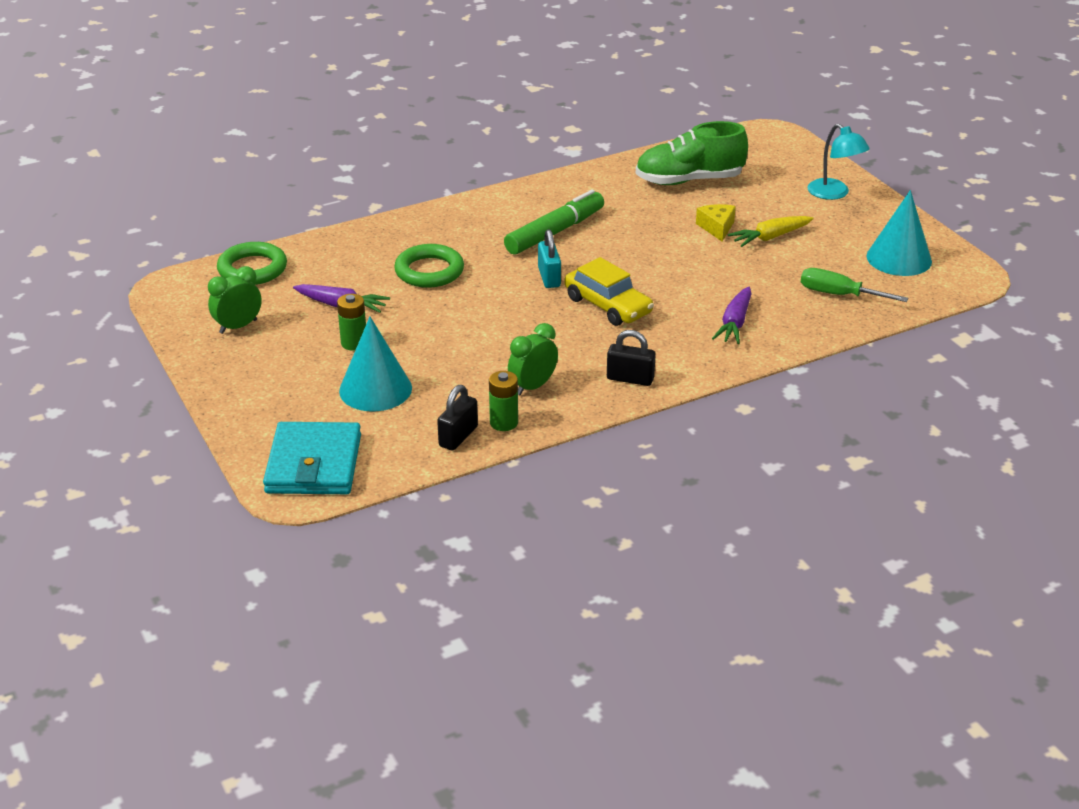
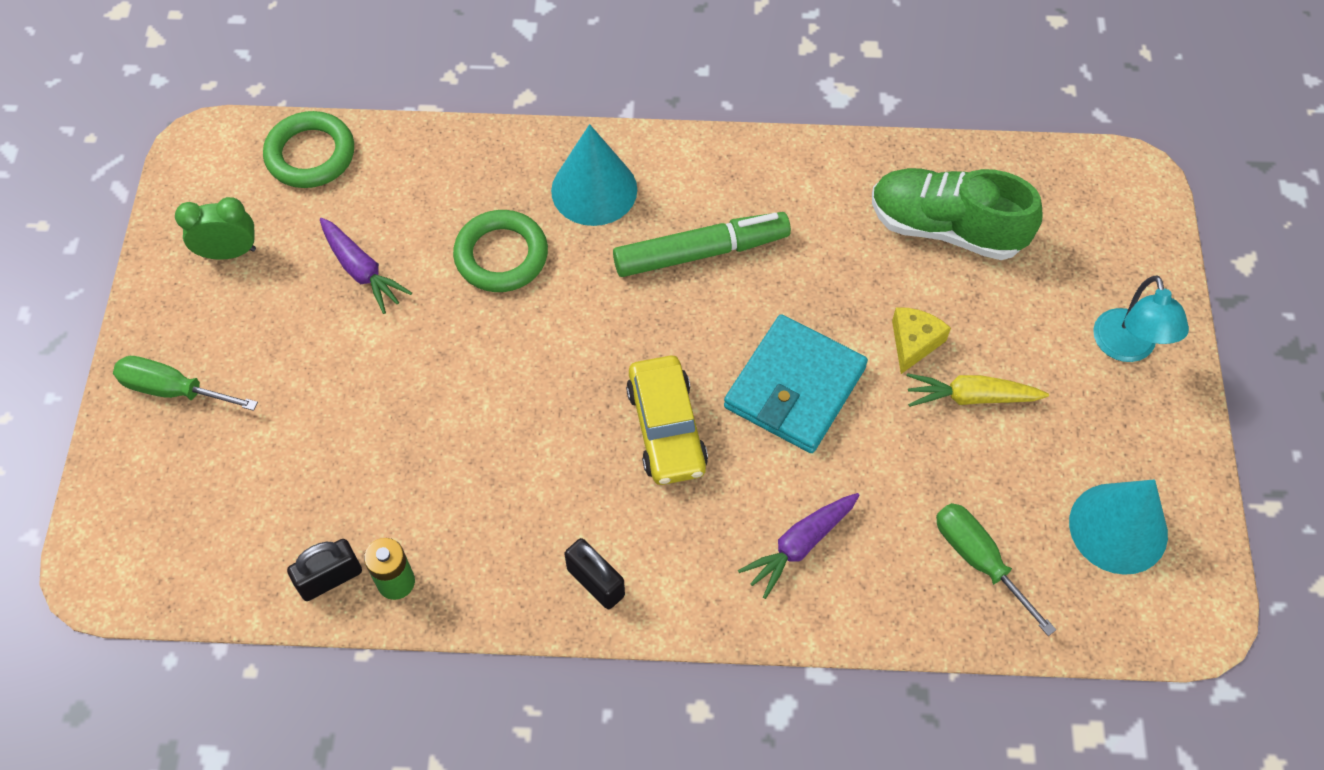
camera: 30 degrees right, 25 degrees up
(261, 396) = (173, 390): none -> green screwdriver
(313, 464) = (149, 539): turquoise wallet -> turquoise wallet (794, 387)
(354, 343) = (330, 347): green battery -> none
(375, 389) = (298, 443): turquoise cone -> turquoise cone (594, 190)
(533, 386) = (473, 534): green clock -> none
(549, 277) = (633, 338): turquoise padlock -> none

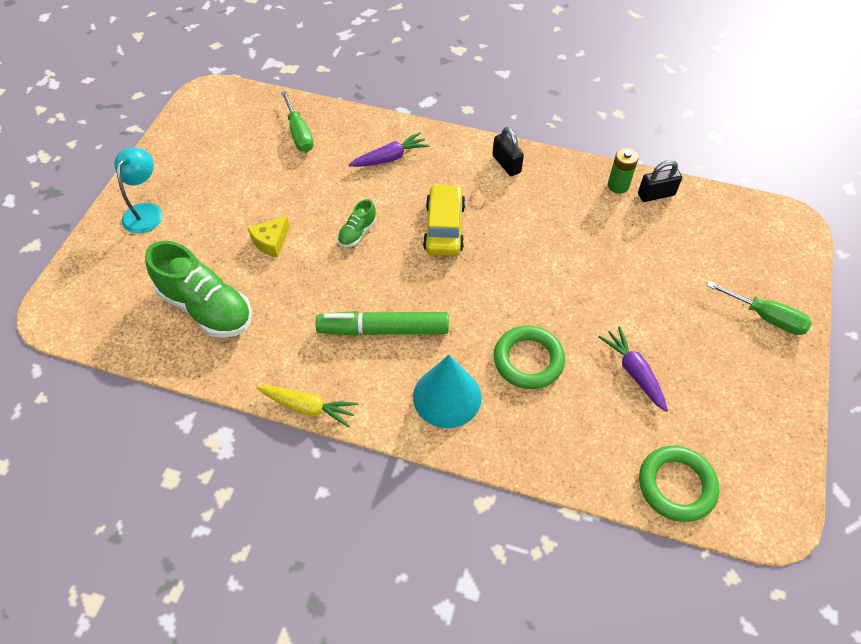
camera: 165 degrees left, 5 degrees down
(229, 252) = (738, 410): green clock -> none
(794, 387) = (357, 233): turquoise wallet -> green shoe
(971, 397) = (255, 206): yellow carrot -> yellow carrot (308, 407)
(1118, 528) = (218, 132): turquoise cone -> none

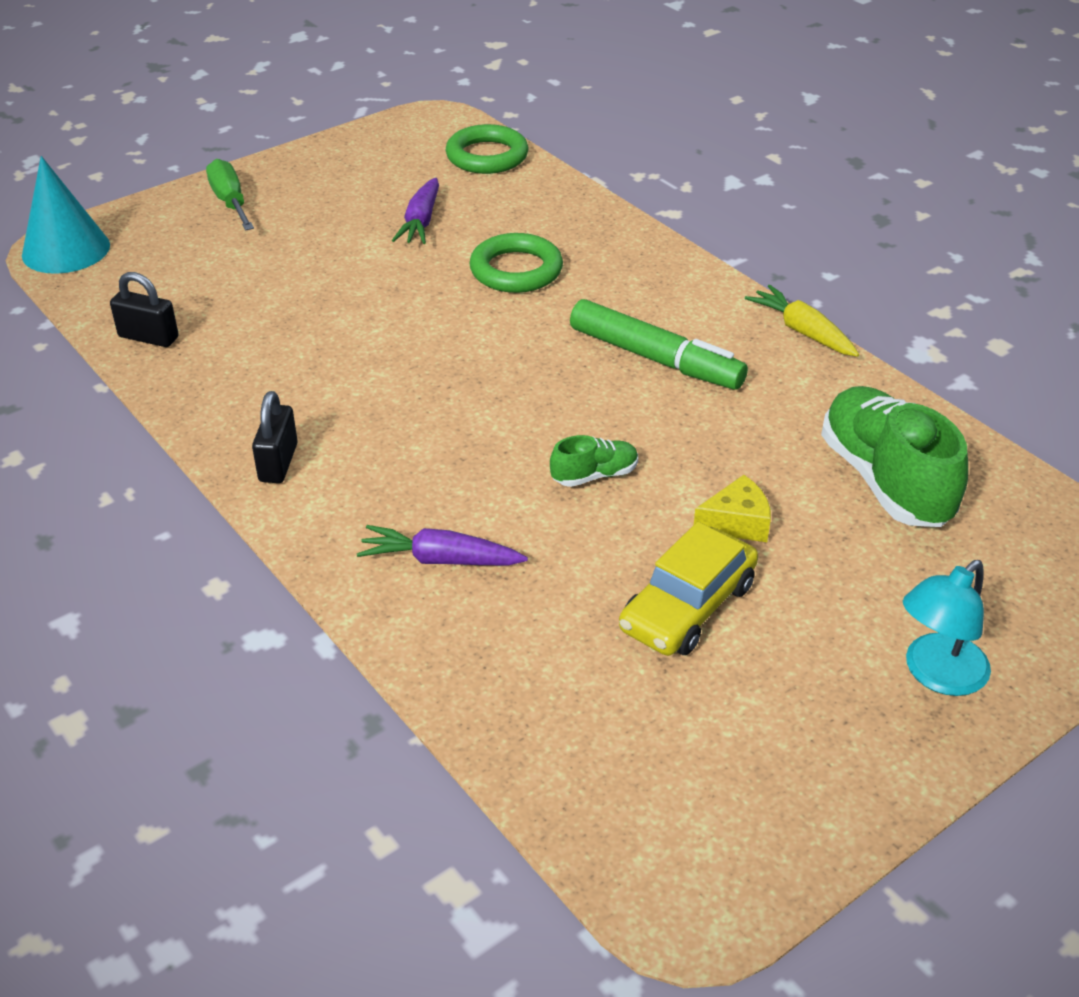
camera: 145 degrees left, 15 degrees down
(299, 134) = (559, 688): green screwdriver -> none
(444, 227) = (465, 426): yellow car -> yellow car (687, 607)
(447, 396) = (636, 280): turquoise cone -> turquoise cone (66, 250)
(618, 185) = (176, 367): green battery -> none

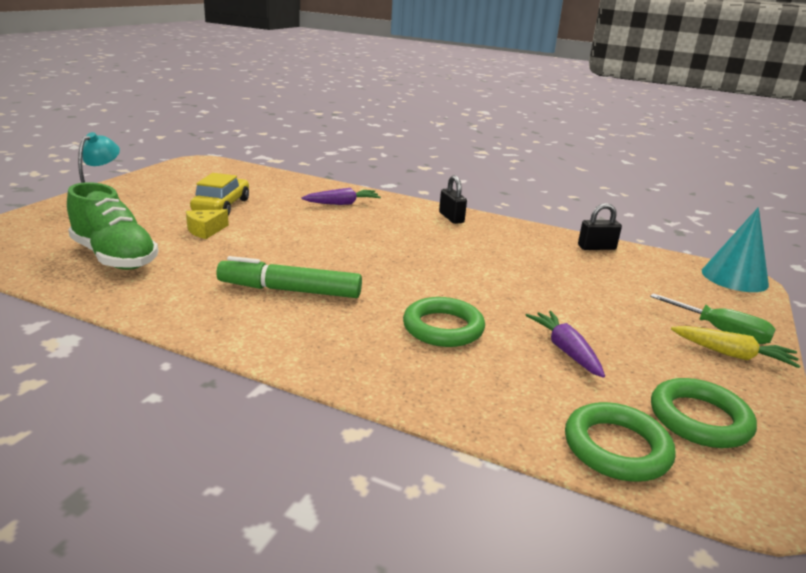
camera: 150 degrees right, 15 degrees down
(394, 155) = (699, 419): none -> green ring
(594, 475) = (292, 235): green shoe -> none
(802, 331) = (177, 330): yellow carrot -> yellow carrot (732, 355)

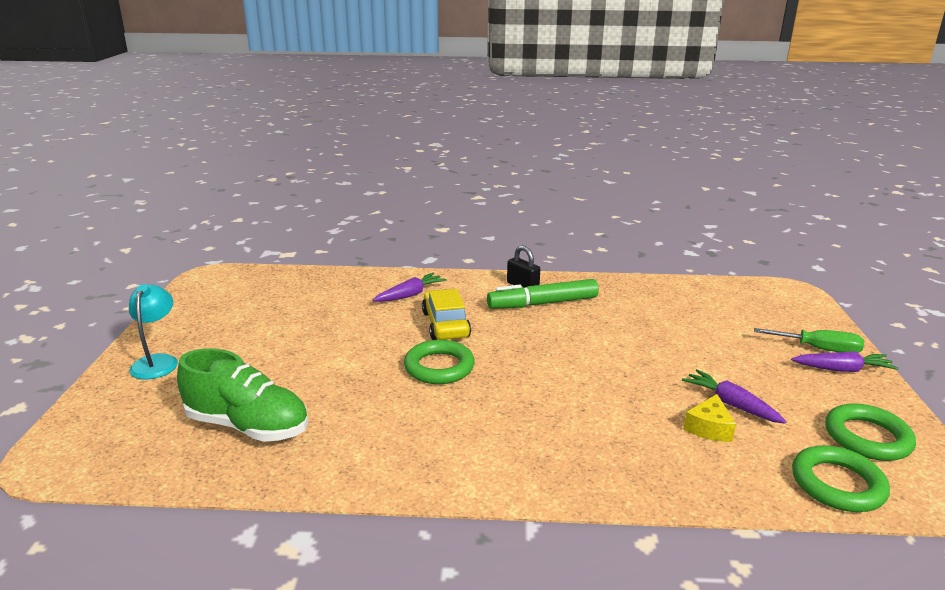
camera: 20 degrees left, 0 degrees up
(205, 230) = (308, 365): yellow cheese -> yellow cheese (709, 428)
(221, 206) = (293, 329): yellow car -> yellow car (445, 324)
(290, 290) = (459, 413): green marker -> green marker (542, 303)
(443, 328) = (623, 412): green ring -> green ring (439, 367)
(596, 247) = (666, 288): black padlock -> none
(732, 355) = (842, 369): yellow carrot -> purple carrot
(734, 277) = (787, 291): turquoise cone -> none

